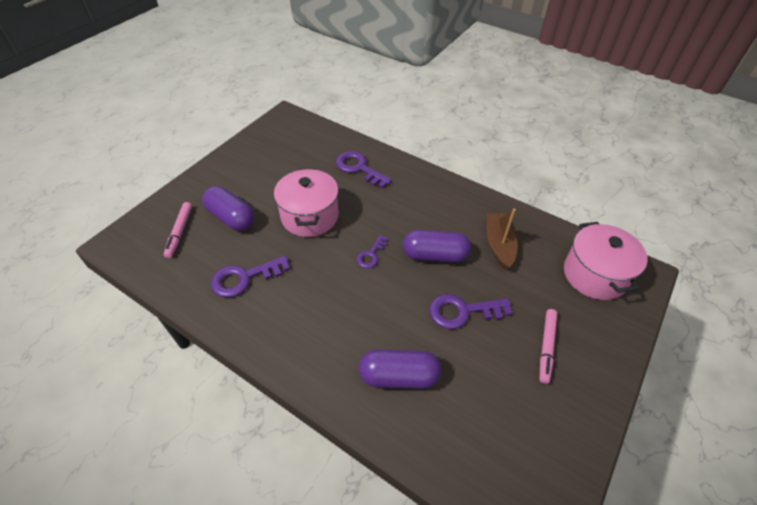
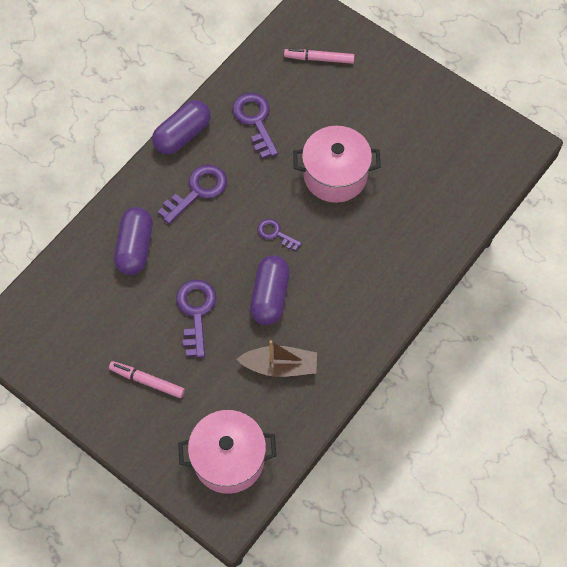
camera: 95 degrees right, 15 degrees up
(231, 218) = (337, 102): purple capsule -> purple capsule (182, 135)
(359, 168) = (415, 228): purple key -> purple key (197, 191)

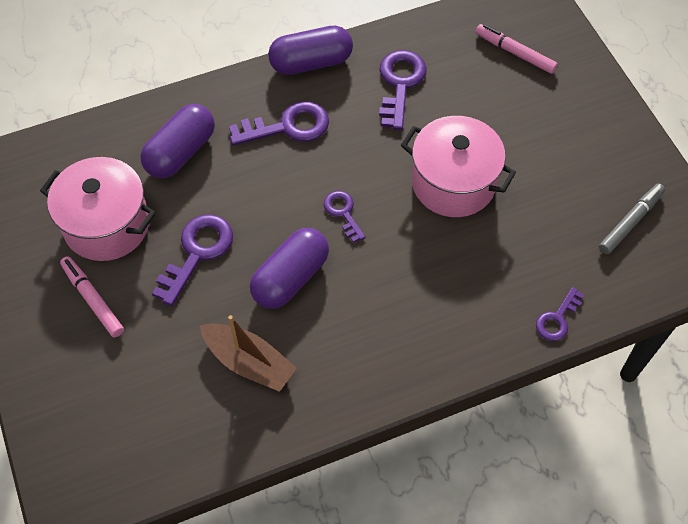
camera: 30 degrees right, 5 degrees down
(228, 459) = (118, 437): pink pot -> pink pot (107, 225)
(454, 234) = (557, 319): none -> purple key
(462, 145) = (630, 222): none -> grey marker

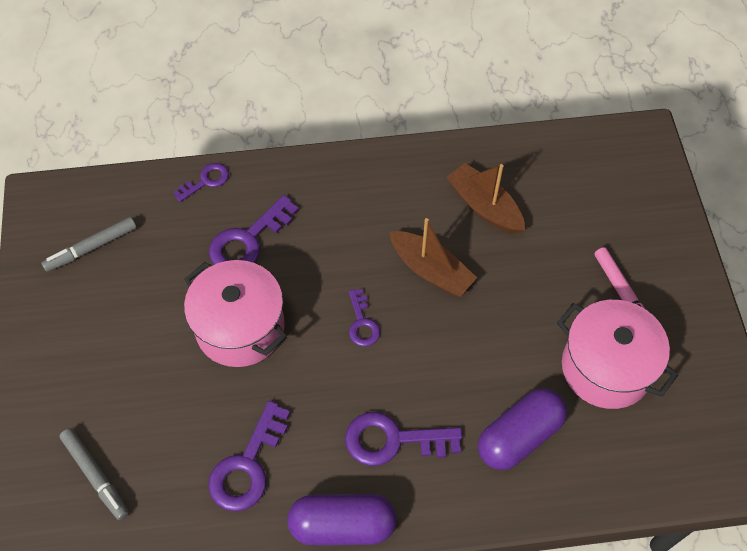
camera: 165 degrees left, 0 degrees up
(197, 253) = (516, 316): purple key -> purple key (248, 240)
(290, 278) = (431, 270): purple capsule -> brown boat
(515, 53) = (96, 475): pink marker -> grey marker

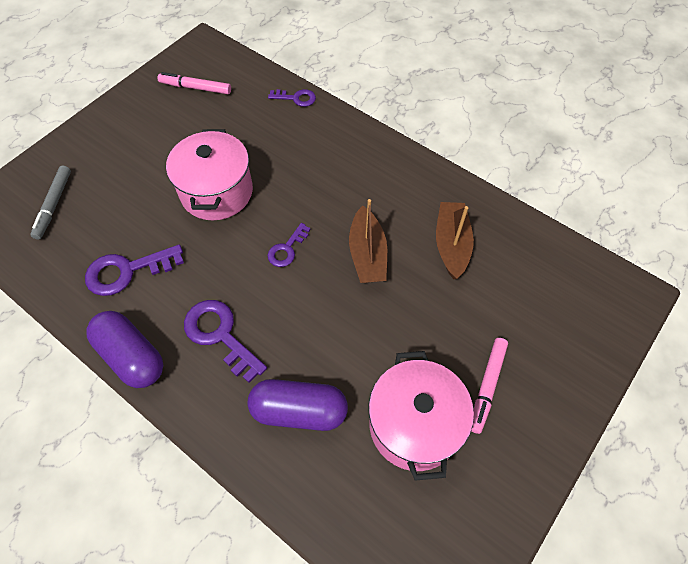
camera: 45 degrees right, 0 degrees up
(91, 248) = (195, 88): grey marker -> pink marker
(248, 240) = (279, 148): purple key -> none

